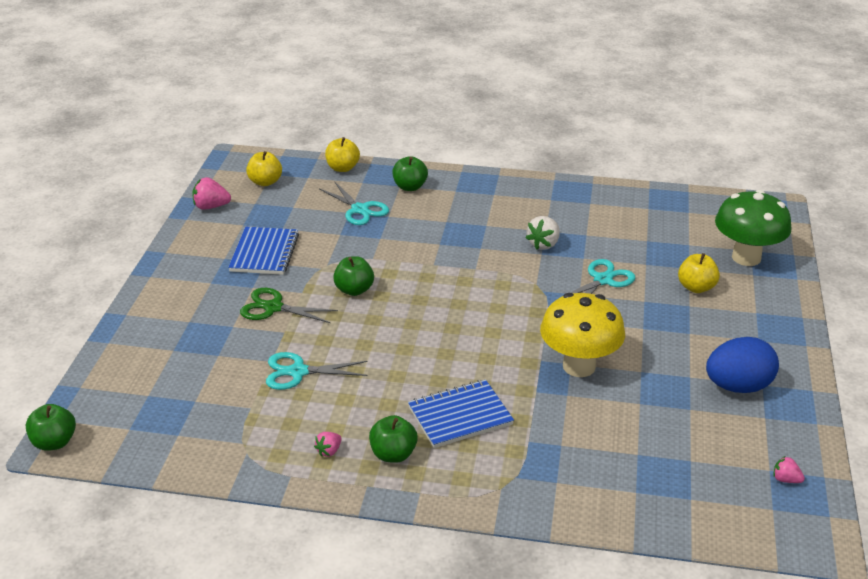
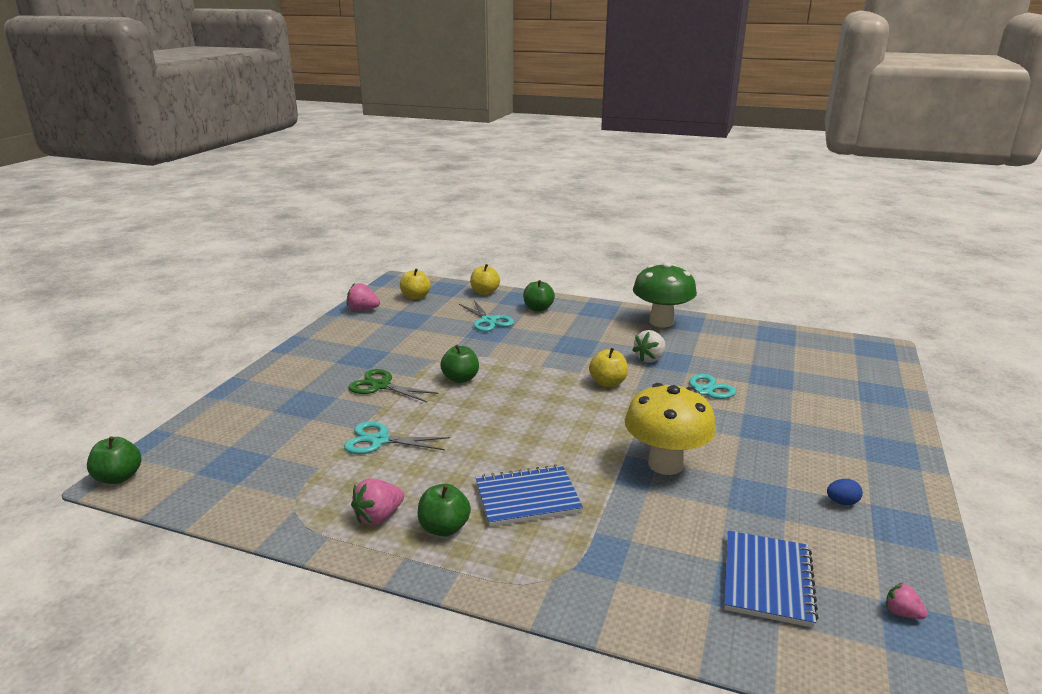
camera: 10 degrees right, 10 degrees down
(264, 253) = (392, 345): blue notebook -> blue notebook (767, 580)
(329, 451) = (378, 517): pink strawberry -> pink strawberry, size x1.68
(696, 287) = (799, 406): yellow apple -> yellow apple (608, 383)
(738, 386) = (842, 502): blue egg -> blue egg, size x0.42
(746, 257) = (853, 385): green mushroom -> green mushroom (661, 322)

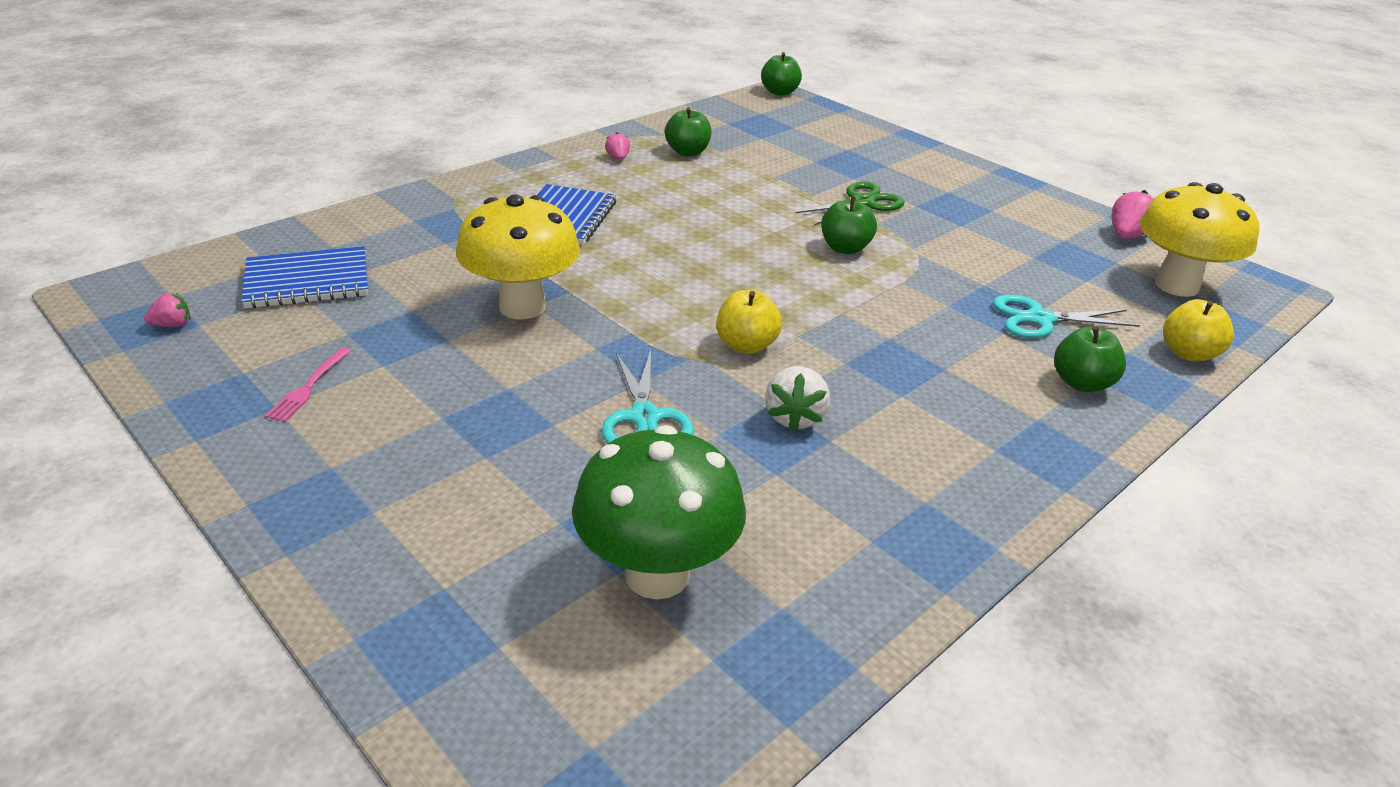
camera: 115 degrees right, 10 degrees up
(378, 517) = (618, 158): pink strawberry -> pink strawberry, size x0.60
(380, 440) = (740, 180): turquoise scissors -> none
(416, 297) = (1176, 285): yellow apple -> yellow mushroom
(444, 528) = (570, 176): green apple -> green apple (687, 152)
(650, 359) = (794, 417): white strawberry -> white strawberry turned 150 degrees counterclockwise
(661, 322) = (949, 508): green mushroom -> green mushroom (657, 574)
(767, 580) = (307, 281): blue notebook -> blue notebook turned 60 degrees counterclockwise
(842, 502) = (308, 387): blue egg -> pink fork

